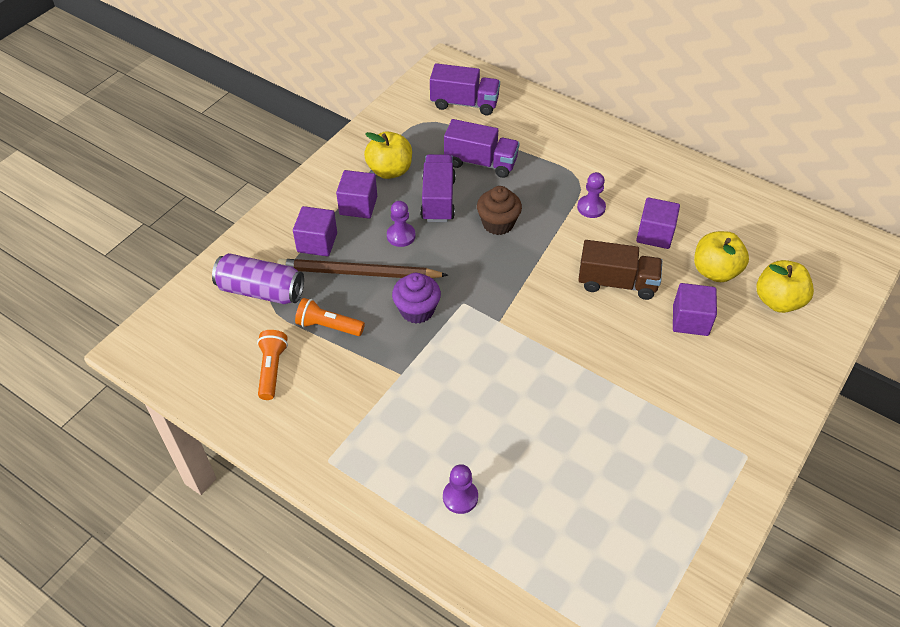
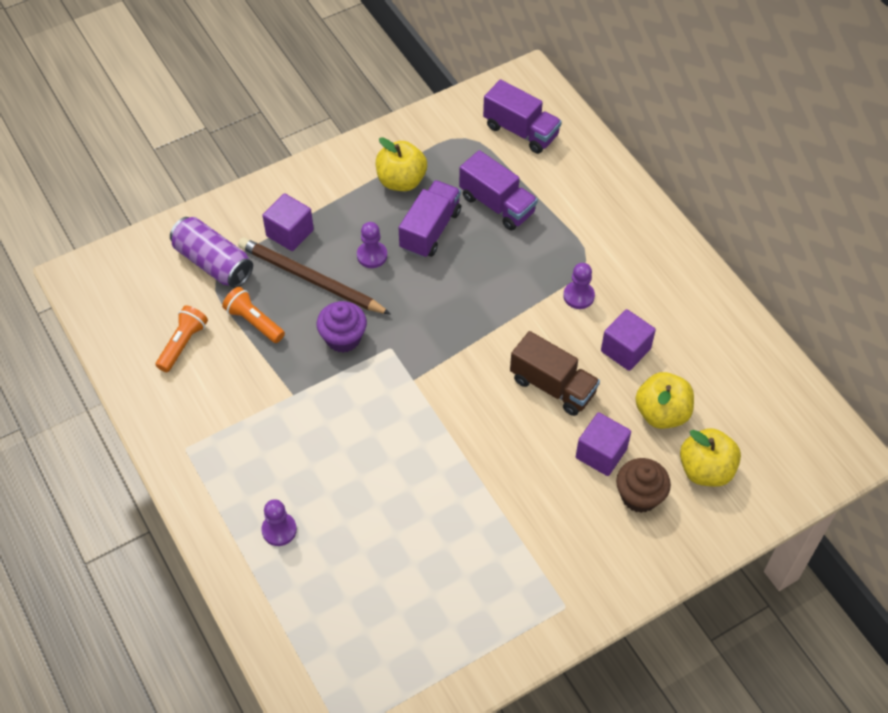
camera: 25 degrees right, 5 degrees up
(358, 205) = (349, 208): purple cube -> none
(498, 223) = (473, 278): brown cupcake -> brown cupcake (639, 496)

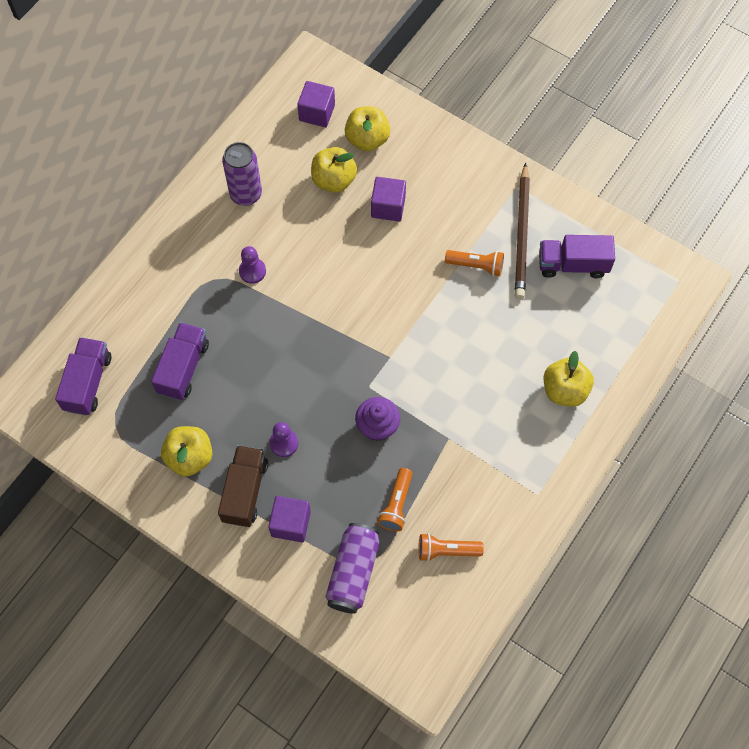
camera: 115 degrees left, 10 degrees up
(279, 530) = (564, 390): purple pawn -> yellow apple
(310, 279) = (332, 481): brown pencil -> brown pencil (522, 234)
(430, 230) = (235, 409): purple truck -> purple truck (573, 264)
(479, 511) = (476, 266): none -> orange flashlight
(552, 386) = (346, 258): brown truck -> brown truck (245, 491)
(625, 350) = (289, 221): purple cube -> purple cube (317, 113)
(639, 496) = (409, 172): brown cupcake -> none
(679, 323) = (246, 194): none -> purple can

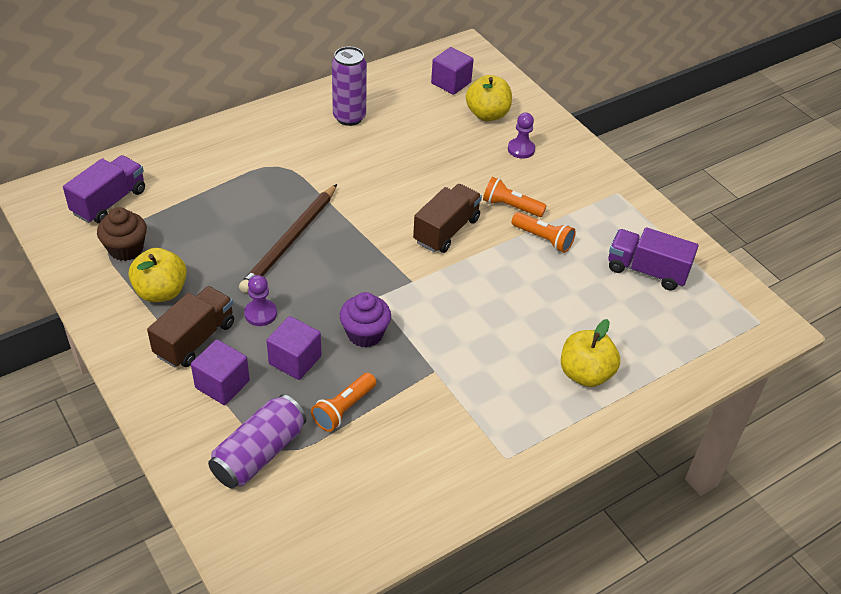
camera: 20 degrees right, 20 degrees down
(133, 426) = (126, 249): none -> brown cupcake
(183, 368) = (204, 221): purple truck -> none
(252, 271) = (319, 172): purple pawn -> purple pawn (521, 149)
(334, 180) = (438, 132): yellow apple -> none
(388, 207) = (479, 167): purple cube -> purple cube (295, 360)
(392, 291) = (446, 230): none -> brown truck
(446, 550) = (373, 473): orange flashlight -> orange flashlight (511, 206)
(522, 234) = (604, 230): brown pencil -> brown pencil (290, 241)

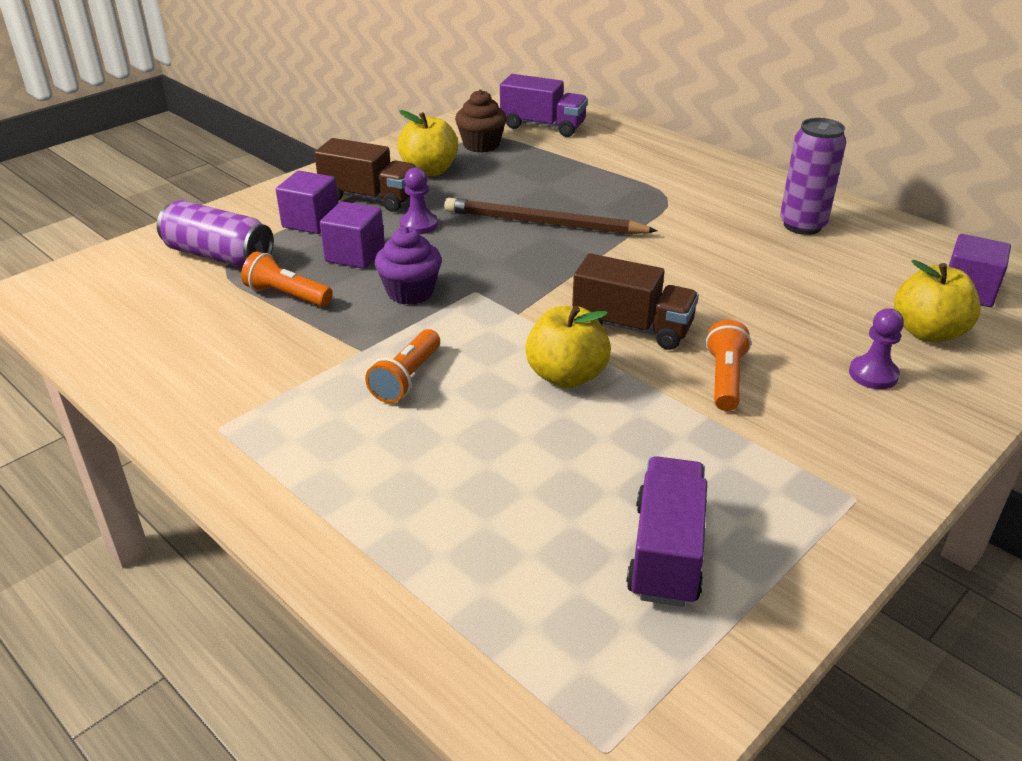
camera: 80 degrees right, 10 degrees down
(543, 239) = (672, 419): orange flashlight -> orange flashlight (407, 378)
(585, 374) = (390, 492): yellow apple -> yellow apple (566, 376)

